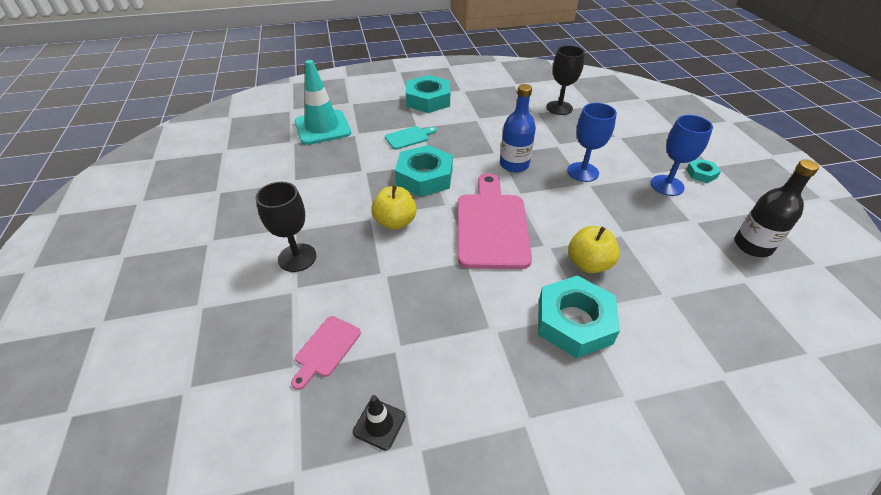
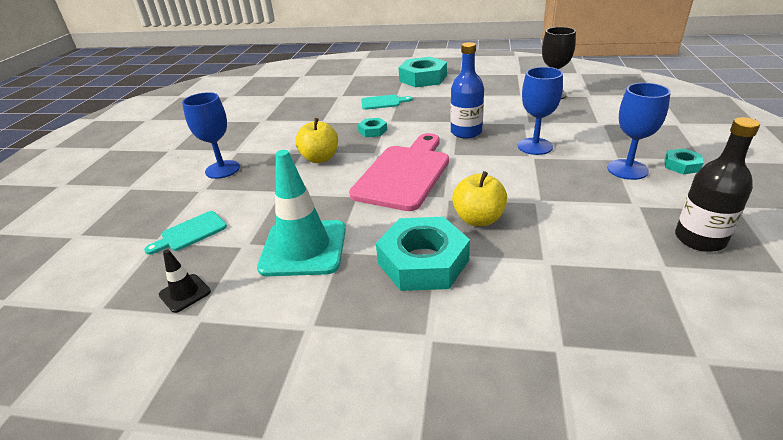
camera: 25 degrees right, 10 degrees down
(297, 257) = (222, 169): black goblet -> blue goblet
(322, 127) = (316, 89): turquoise traffic cone -> turquoise traffic cone (303, 248)
(326, 349) = (190, 233): pink cutting board -> turquoise cutting board
(424, 177) = (372, 131): turquoise nut -> turquoise nut, size x0.48

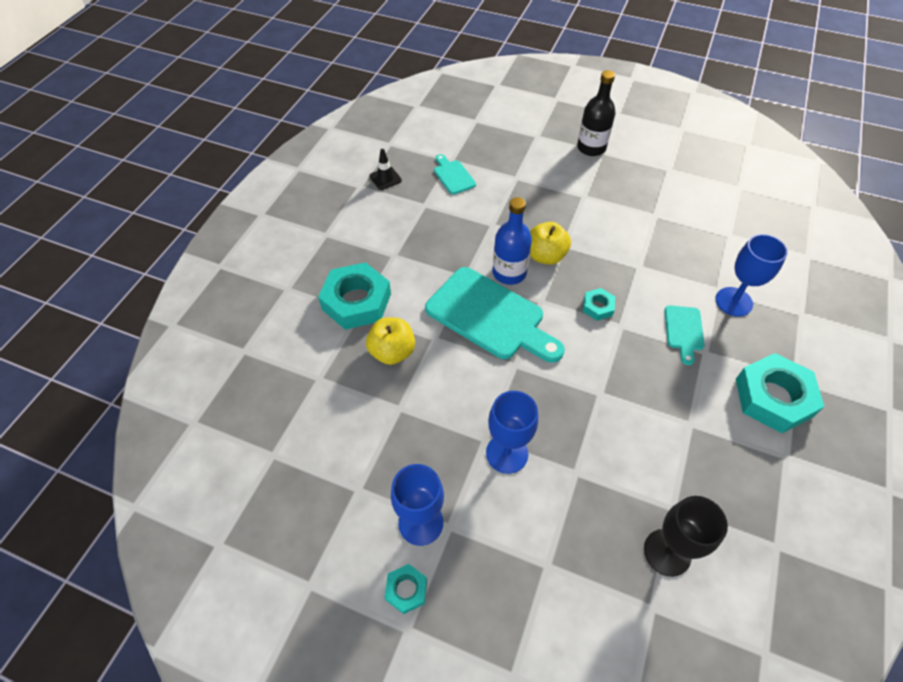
camera: 100 degrees right, 20 degrees up
(222, 169) = (547, 188): blue goblet -> blue goblet (733, 302)
(303, 248) = (405, 236): turquoise traffic cone -> none
(404, 174) = (490, 316): pink cutting board -> turquoise cutting board
(466, 132) = (567, 395): blue bottle -> blue bottle (509, 273)
(699, 239) = (288, 508): black bottle -> black bottle (591, 148)

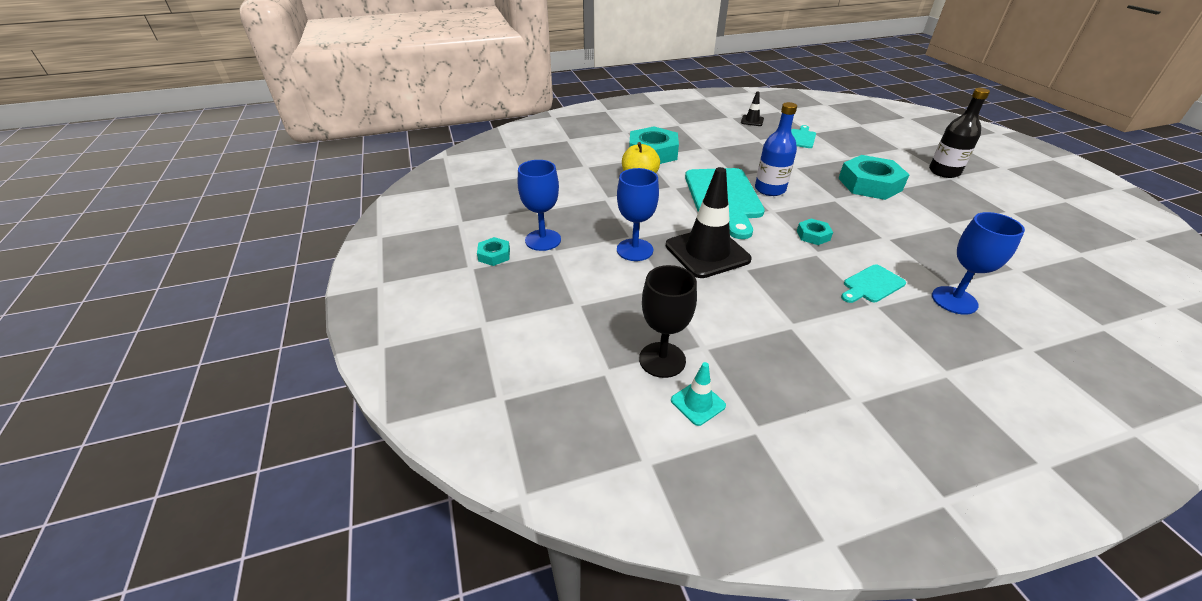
camera: 50 degrees right, 15 degrees down
(545, 256) = (811, 196): yellow apple -> none
(558, 400) = (707, 252): none -> black traffic cone
(729, 566) = (698, 403): none -> turquoise traffic cone
(773, 398) = (901, 365): turquoise nut -> turquoise nut (869, 184)

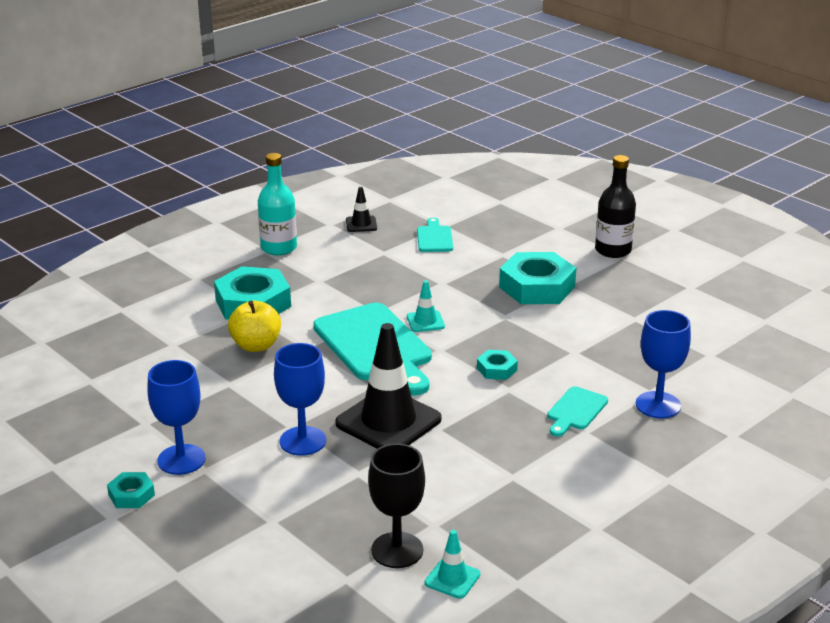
camera: 25 degrees left, 10 degrees down
(688, 124) = (279, 248): none -> turquoise bottle
(770, 189) = (425, 321): blue bottle -> turquoise traffic cone

